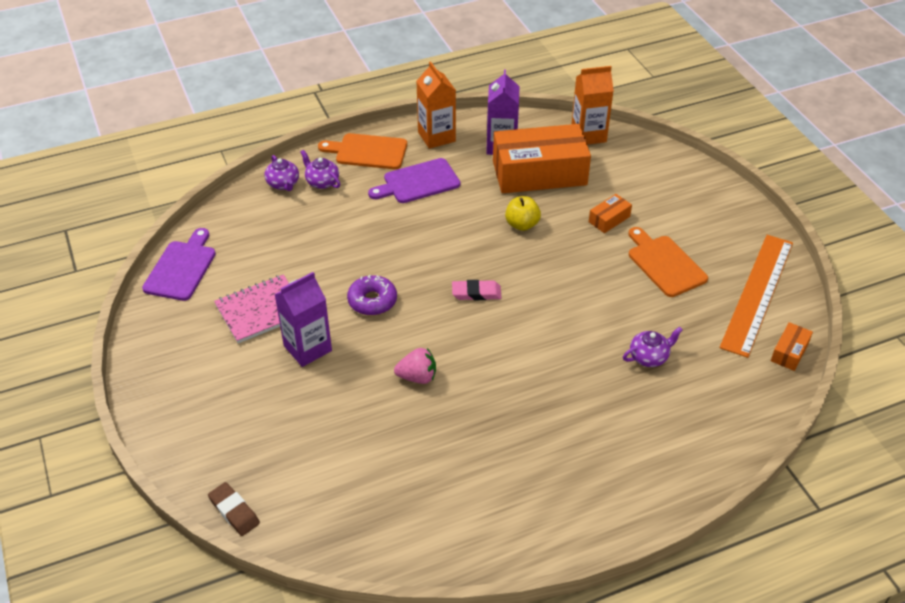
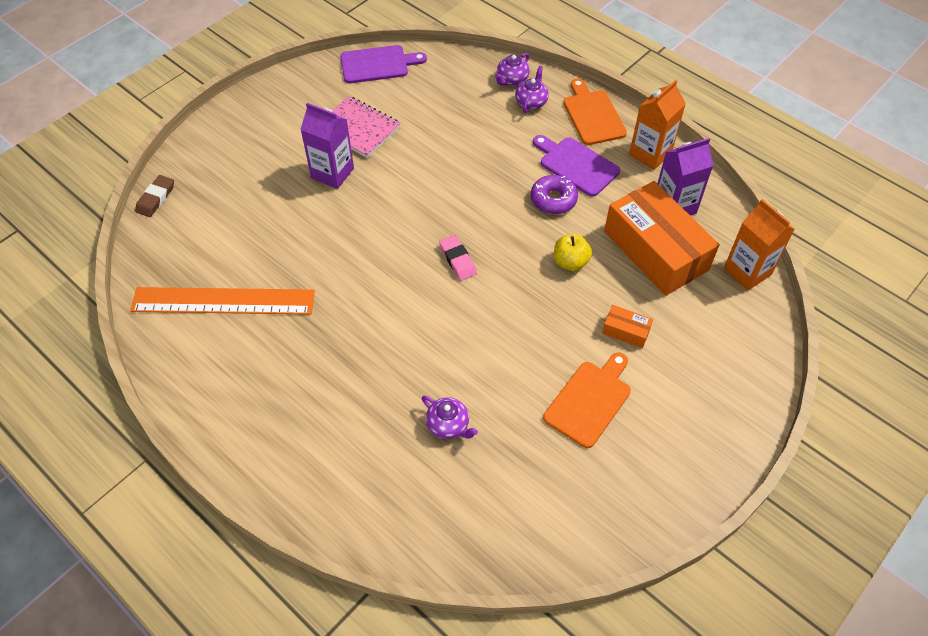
camera: 65 degrees right, 10 degrees up
(372, 301) = (407, 192): purple donut -> purple donut (553, 199)
(417, 377) = (336, 255): pink strawberry -> none
(757, 293) = (597, 502): orange ruler -> orange ruler (223, 301)
(789, 352) = (524, 558): orange box -> none

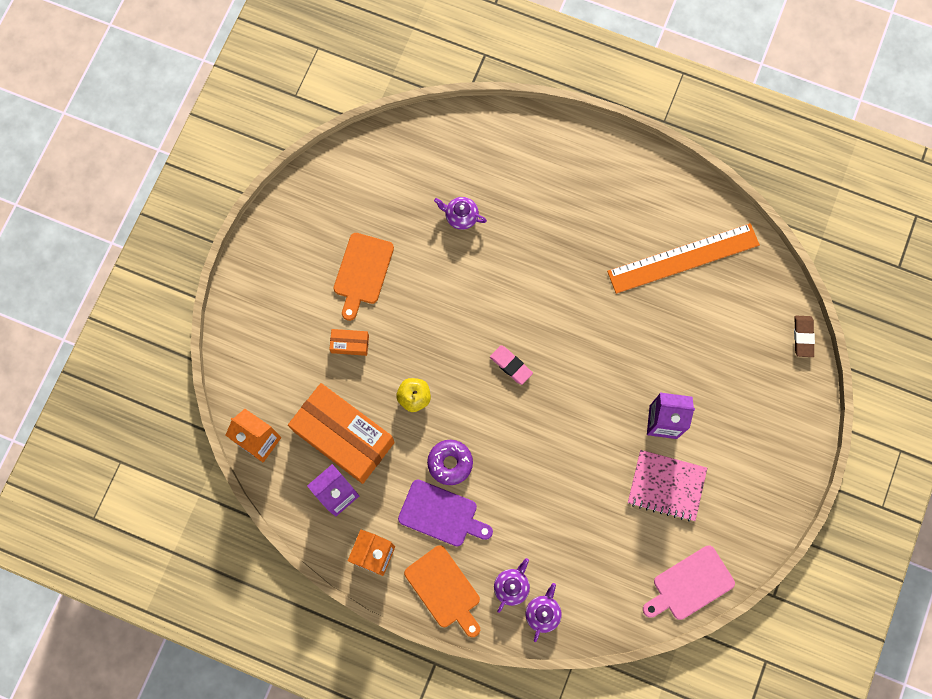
camera: 160 degrees right, 20 degrees up
(378, 64) = (690, 584): purple cutting board -> pink cutting board
(531, 102) = (511, 586): purple teapot -> purple teapot turned 150 degrees counterclockwise

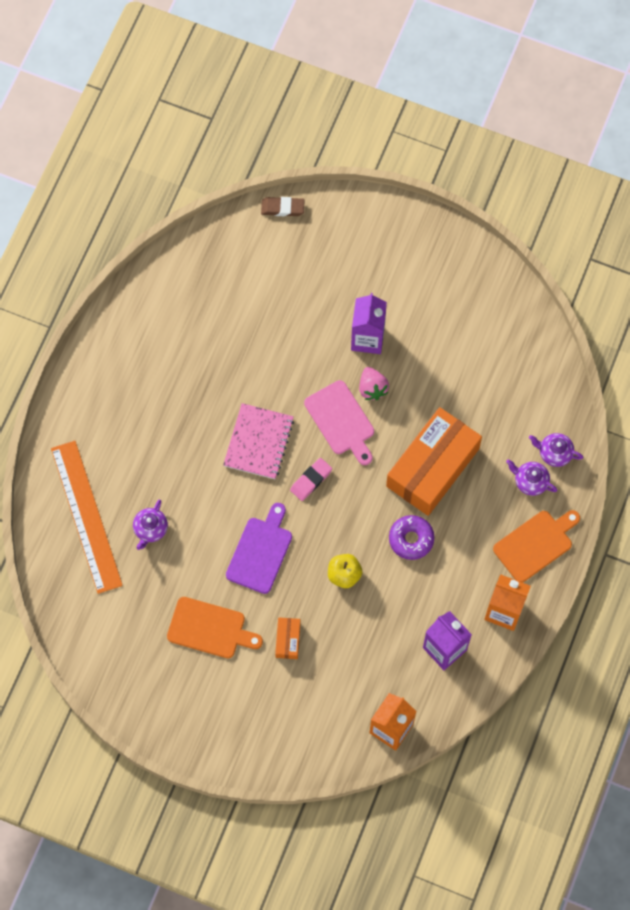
camera: 90 degrees left, 5 degrees down
(344, 436) = (385, 644): orange box -> orange box (432, 467)
(441, 514) = (462, 547): purple cutting board -> purple cutting board (260, 552)
(609, 426) = (372, 388): none -> pink strawberry
(666, 486) = (430, 338): pink notebook -> pink notebook (258, 442)
(683, 258) = (200, 313): orange ruler -> orange ruler (86, 516)
(690, 584) = (523, 320): pink cutting board -> pink cutting board (341, 421)

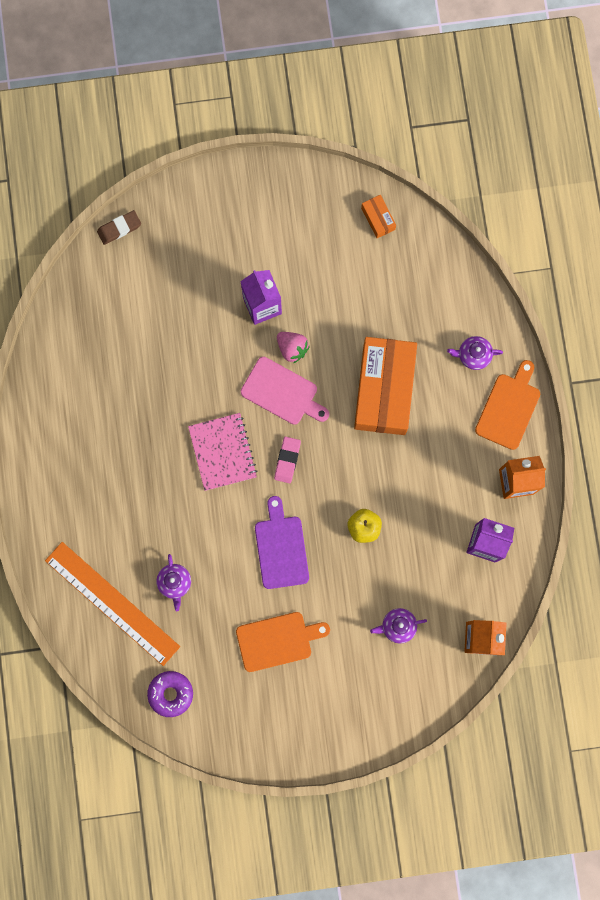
camera: 30 degrees left, 10 degrees up
(288, 640) = (349, 612): orange box -> orange box (378, 219)
(411, 539) = (402, 463): purple donut -> purple donut (171, 693)
(554, 453) = (479, 318): purple teapot -> purple teapot (397, 626)

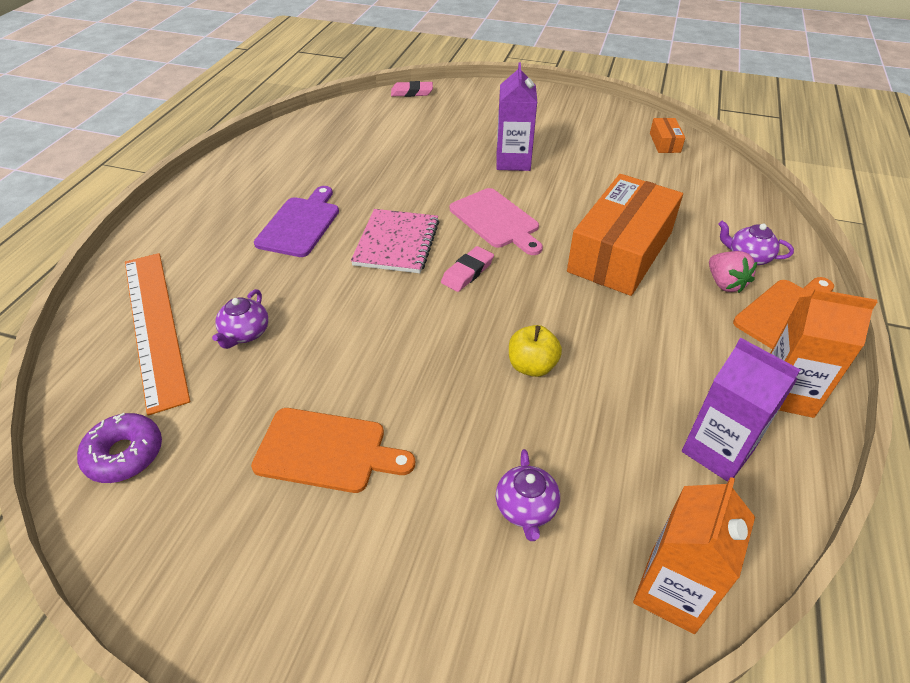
camera: 25 degrees right, 35 degrees down
(119, 228) = (412, 92): brown eraser -> pink eraser
(281, 548) = (405, 348): purple cutting board -> purple cutting board (300, 224)
(292, 348) = (527, 194): pink strawberry -> pink strawberry (725, 284)
(397, 626) = (526, 508): purple teapot -> purple teapot turned 105 degrees counterclockwise

